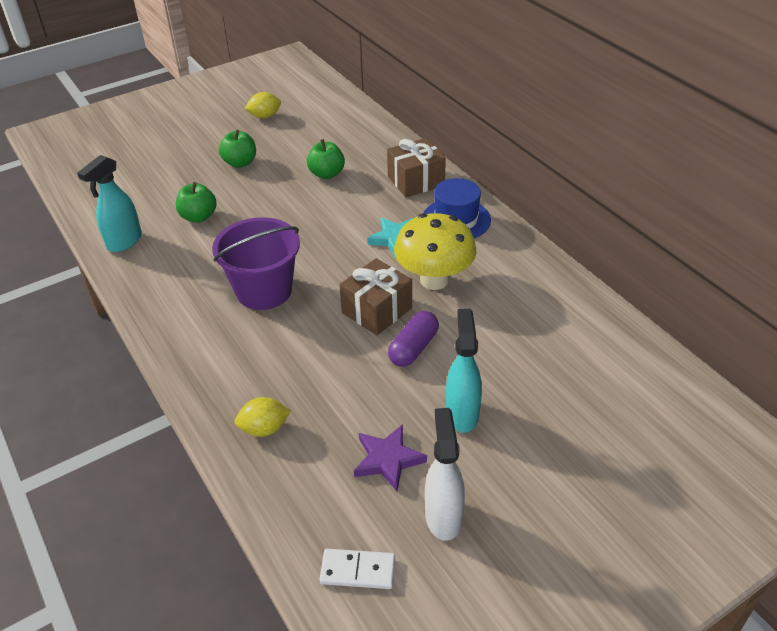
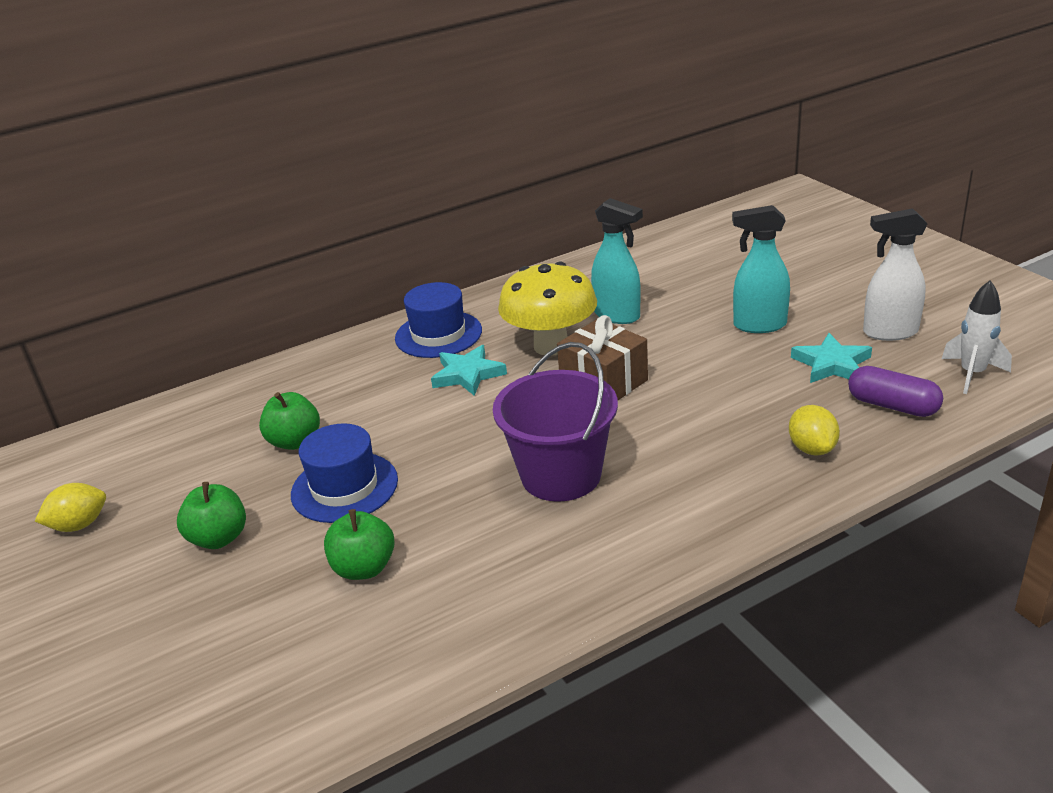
camera: 85 degrees left, 10 degrees down
(124, 242) = (414, 656): turquoise spray bottle -> turquoise spray bottle (617, 315)
(264, 116) = (79, 525): yellow lemon -> yellow lemon turned 75 degrees clockwise
(274, 200) = (344, 487): none -> blue hat
(358, 571) = (972, 374): white domino -> white rocket
(388, 460) = (832, 364): purple star -> turquoise star
(413, 348) = (667, 355): purple capsule -> purple capsule (892, 406)
(416, 181) = (345, 365): brown gift -> none

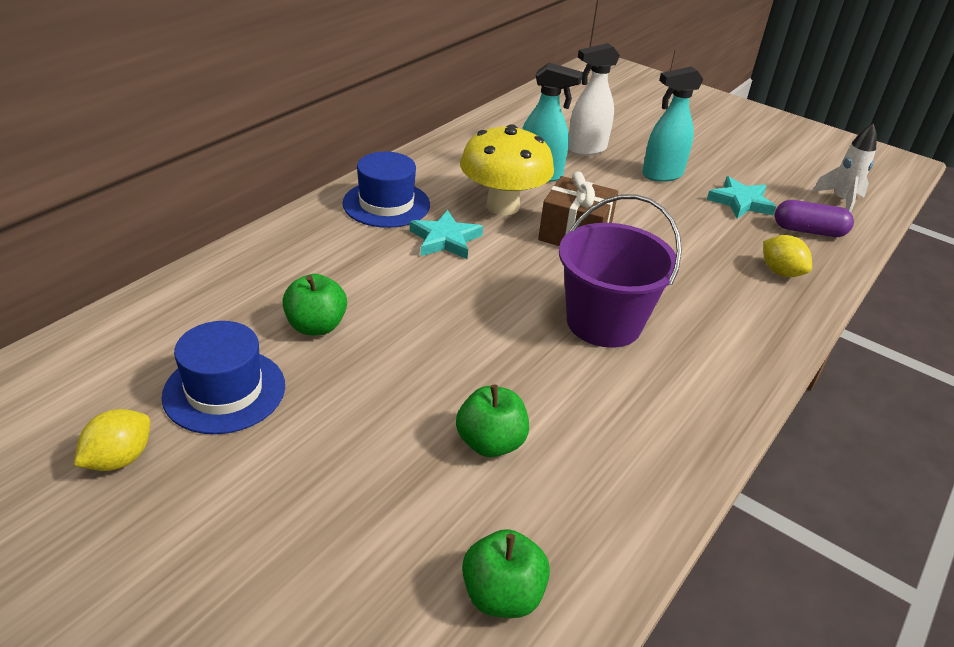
camera: 30 degrees left, 5 degrees up
(219, 538) = (308, 442): green apple -> green apple (502, 595)
(344, 487) = (407, 365): blue hat -> blue hat (224, 391)
(889, 332) = (760, 173): white spray bottle -> white spray bottle (586, 149)

